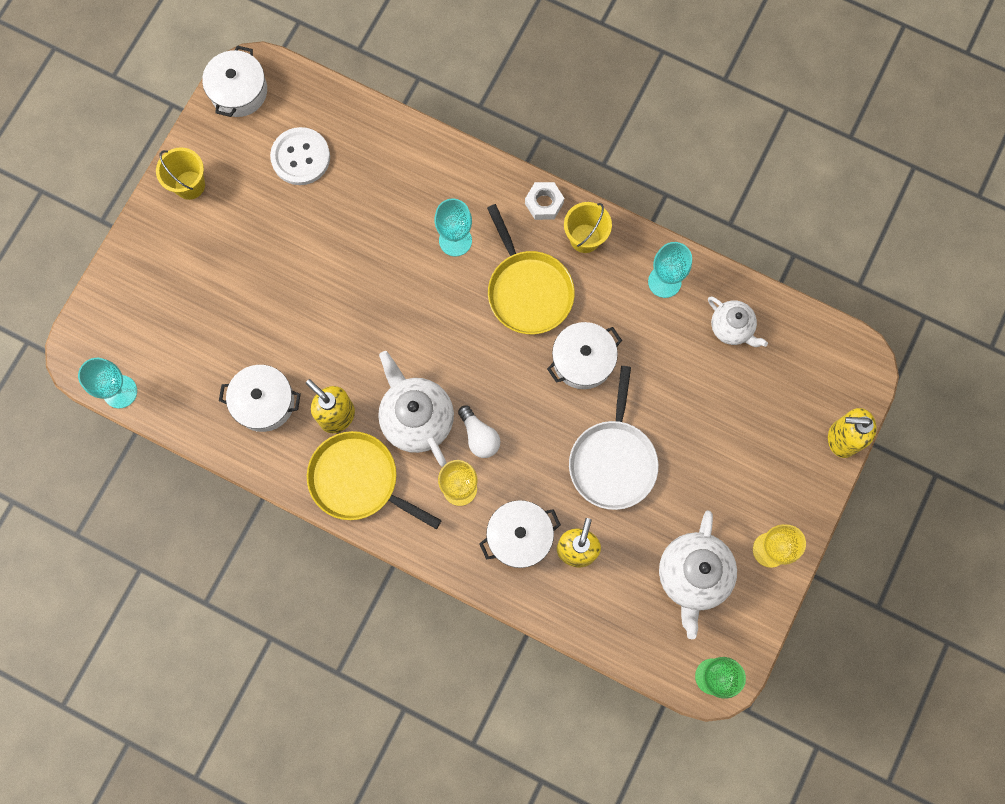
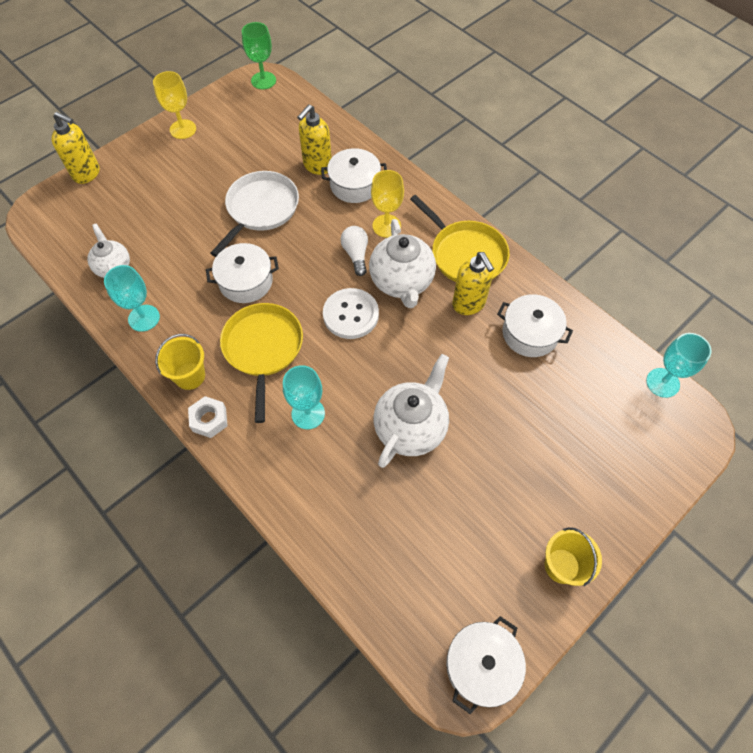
camera: 160 degrees left, 15 degrees down
(300, 157) = (432, 554): white button -> white button (351, 314)
(693, 575) = (244, 130): white teapot -> white teapot (411, 427)

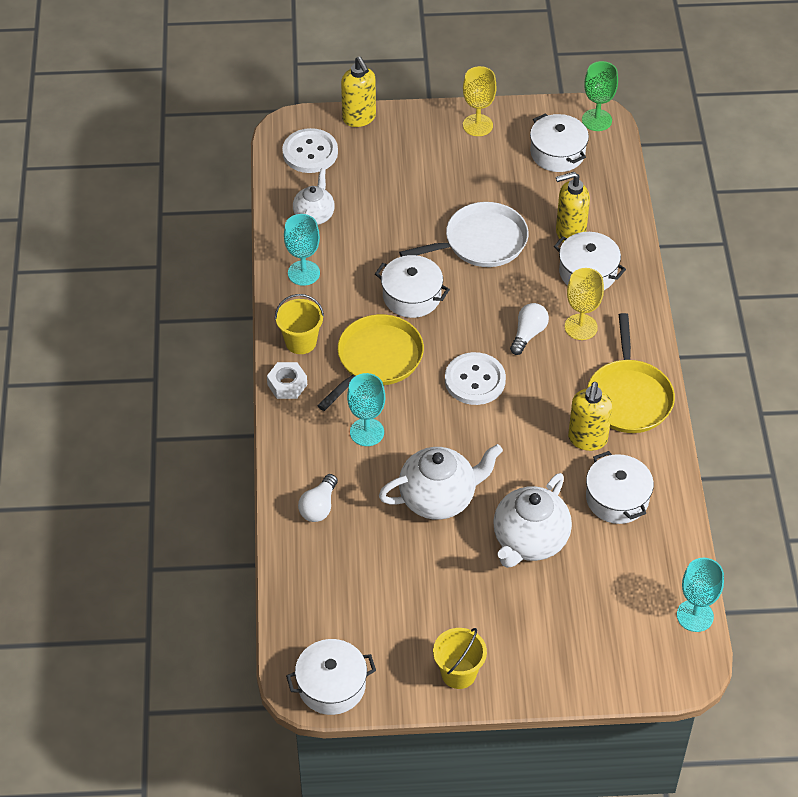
camera: 40 degrees right, 10 degrees down
(68, 221) = (310, 152): none -> white button
(257, 116) = (557, 153): none -> white pot
(327, 507) = (319, 506): none -> white light bulb
(402, 282) = (546, 383): white teapot -> white teapot (529, 541)

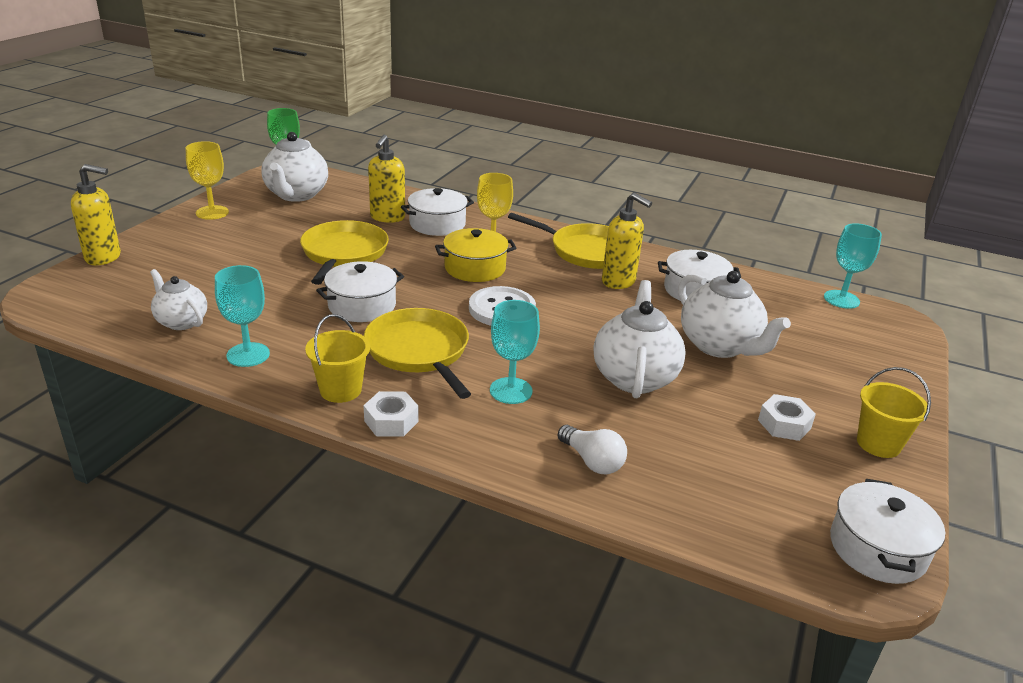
camera: 65 degrees left, 20 degrees down
(310, 152) = (97, 296): white button -> none
(442, 608) = (784, 424): none -> white nut
(481, 242) = (343, 253): white pan -> yellow pan
(528, 334) = (475, 268): white light bulb -> yellow pot
(557, 153) = (296, 195): white pot -> white teapot

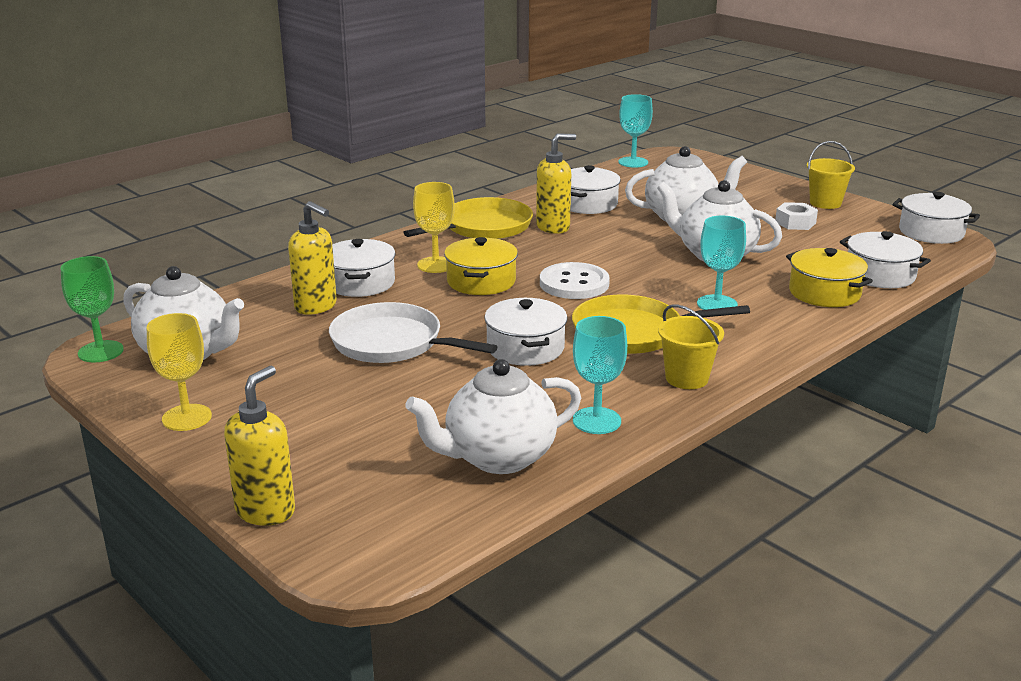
camera: 65 degrees left, 5 degrees down
(181, 322) = (498, 457): white teapot -> white teapot, size x1.63
(343, 253) = (391, 343): yellow pan -> white pan
(391, 421) = (747, 361): white nut -> none
(592, 461) = (824, 293): white light bulb -> yellow pot
(681, 504) = (880, 275): none -> white pot

